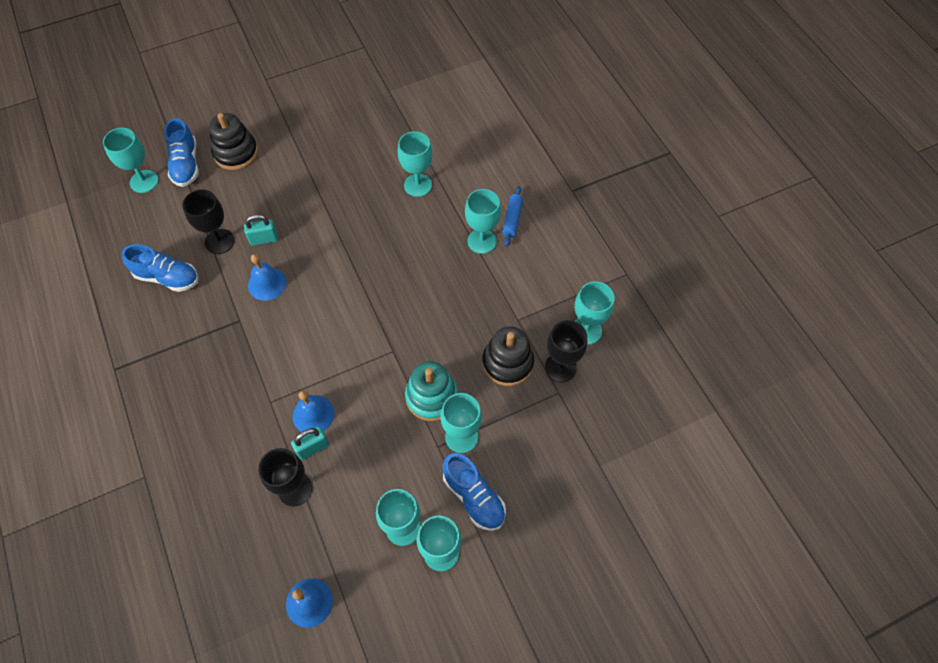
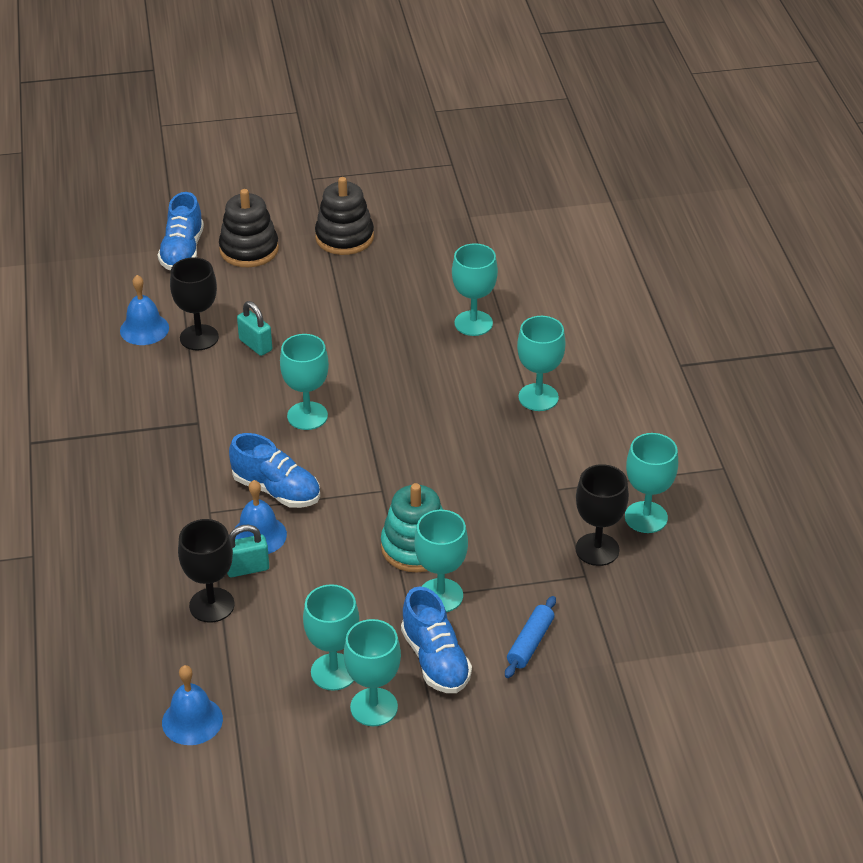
camera: 15 degrees right, 20 degrees down
(144, 181) = (125, 260): turquoise goblet -> turquoise goblet (307, 416)
(167, 277) = (123, 362): blue shoe -> blue shoe (276, 490)
(264, 239) = (255, 345): turquoise padlock -> turquoise padlock turned 45 degrees clockwise
(267, 284) = (244, 391): blue bell -> blue bell (144, 329)
(507, 363) = (528, 531): black stacking toy -> black stacking toy (344, 237)
(512, 219) = (587, 381): blue rolling pin -> blue rolling pin (530, 643)

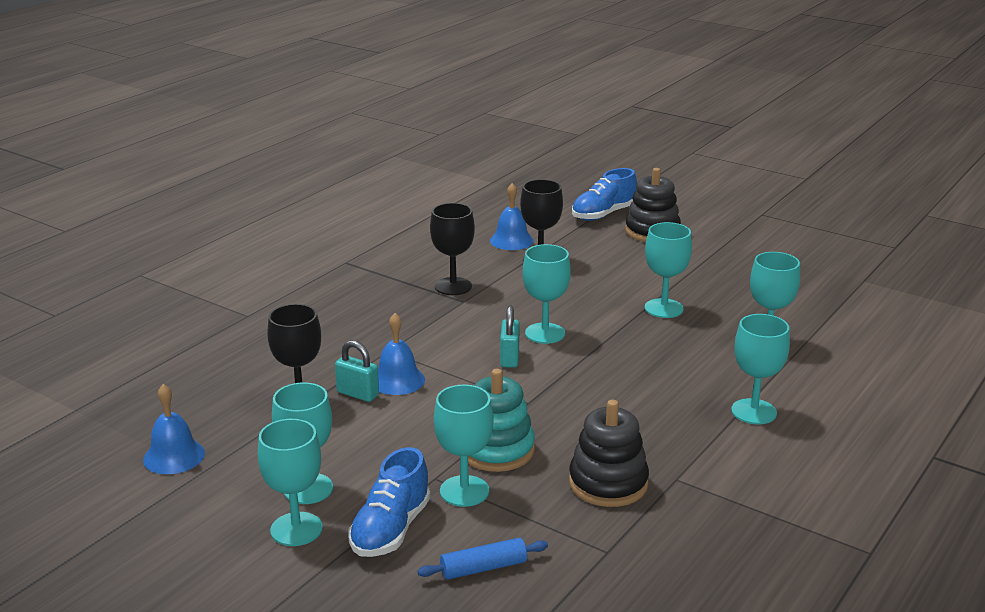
camera: 45 degrees right, 15 degrees down
(255, 345) = (573, 280): turquoise padlock -> turquoise padlock (509, 358)
(276, 490) = (453, 362): blue shoe -> none
(344, 237) = (736, 252): black stacking toy -> black stacking toy (608, 483)
(597, 549) = (647, 540): black goblet -> black goblet (453, 286)
(646, 517) = (731, 544): turquoise goblet -> turquoise goblet (663, 308)

